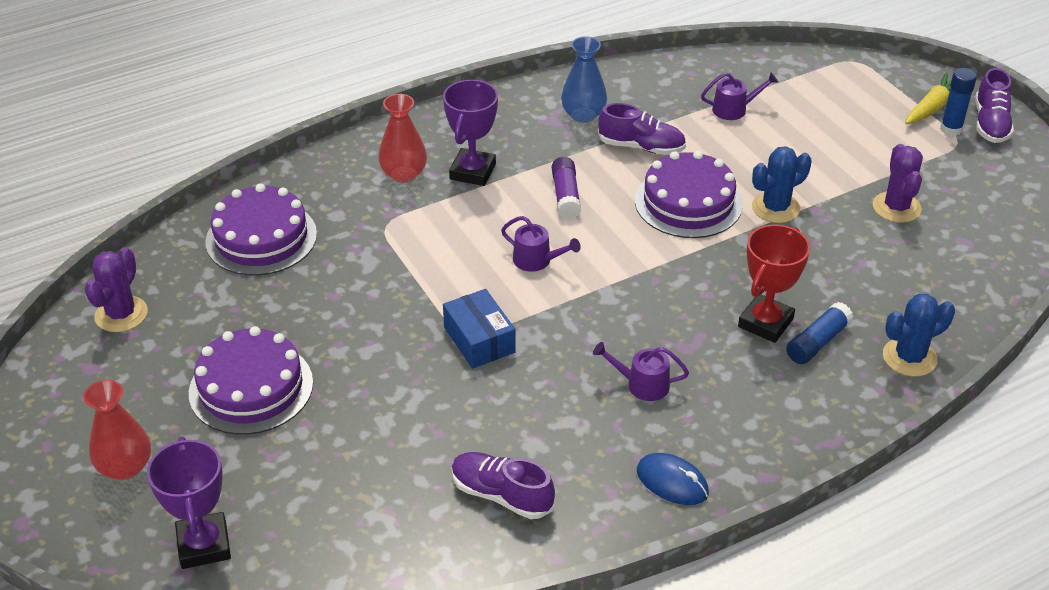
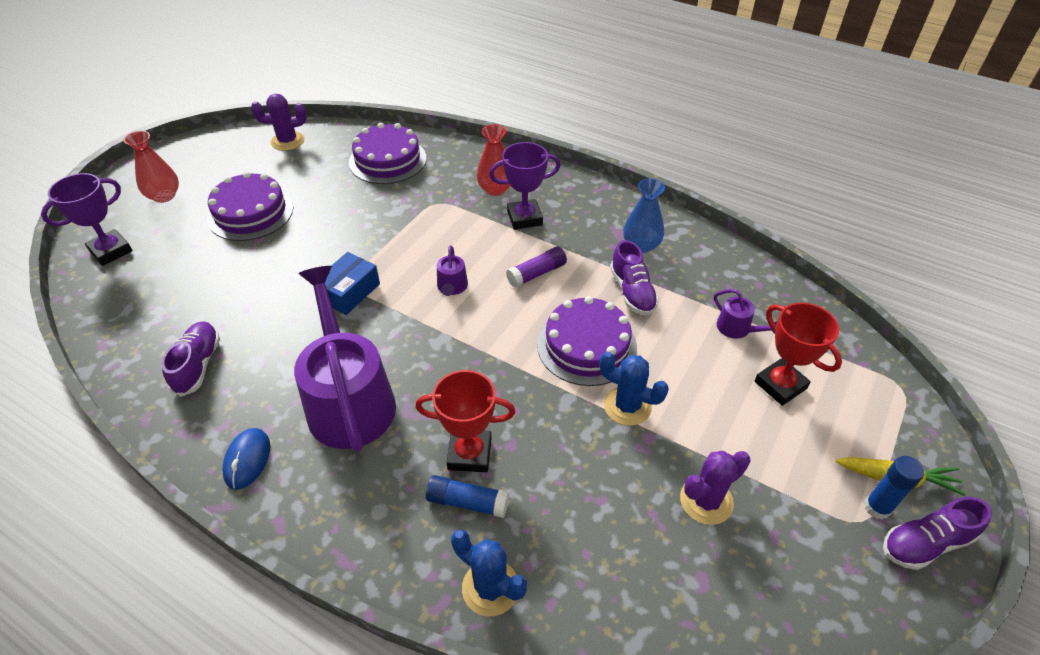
camera: 60 degrees right, 5 degrees up
(642, 384) = (349, 399): purple watering can -> purple watering can, size x2.44
(810, 117) = (780, 385): none -> red trophy

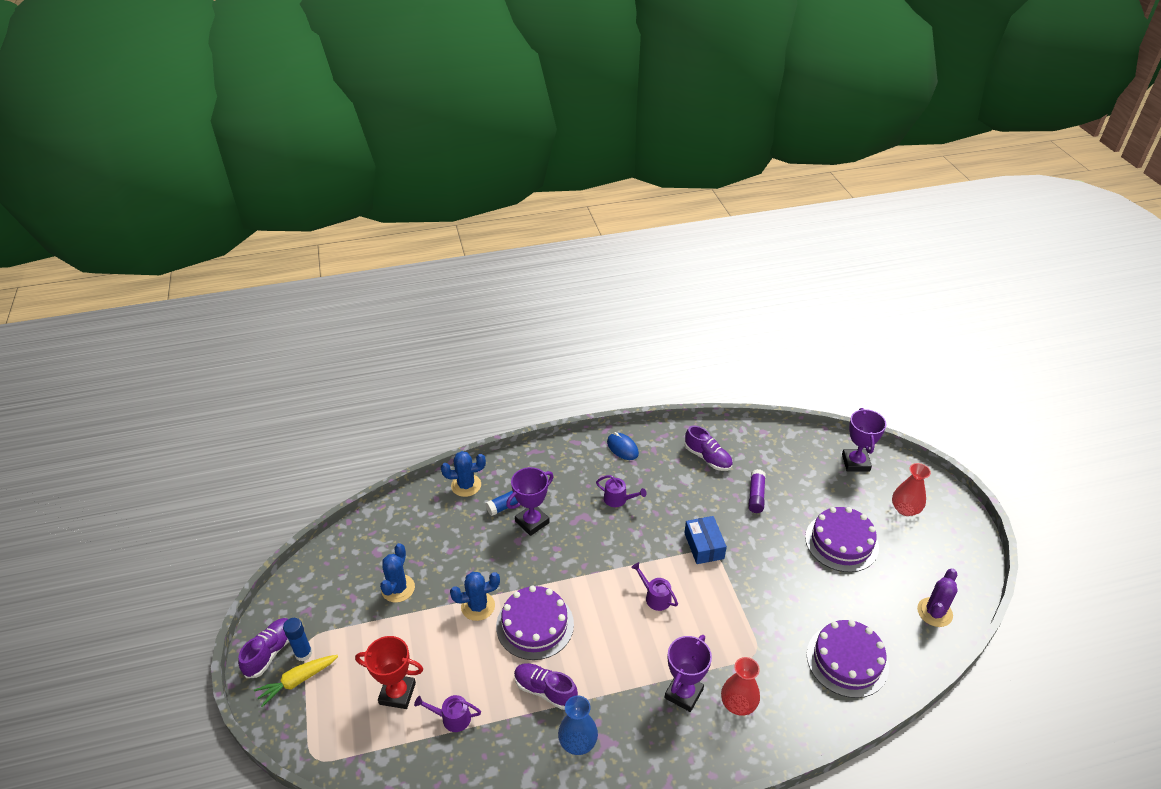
camera: 135 degrees right, 5 degrees down
(349, 399) = (618, 499): purple watering can -> purple watering can, size x0.41
(469, 454) = (532, 522): red trophy -> purple trophy
(537, 273) = (619, 651): purple glue stick -> purple glue stick (756, 496)
(706, 501) = (398, 588): purple cactus -> blue cactus

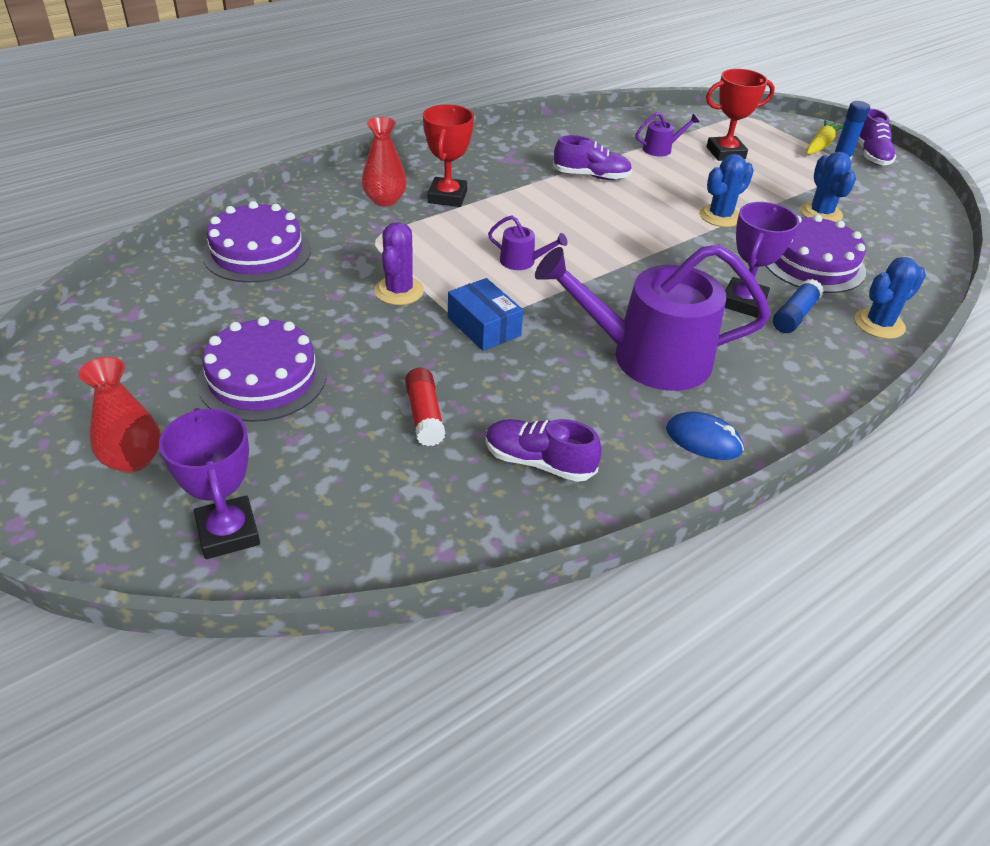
camera: 155 degrees right, 0 degrees up
(535, 625) = (644, 214): purple cake -> purple cake (813, 263)
(578, 742) = (534, 155): blue vase -> none
(618, 499) = (648, 357): purple watering can -> purple watering can, size x2.44
(683, 693) = (447, 197): purple trophy -> red trophy
(756, 496) = (424, 415): purple glue stick -> red glue stick
(934, 612) = (120, 320): purple cactus -> purple cactus (399, 291)

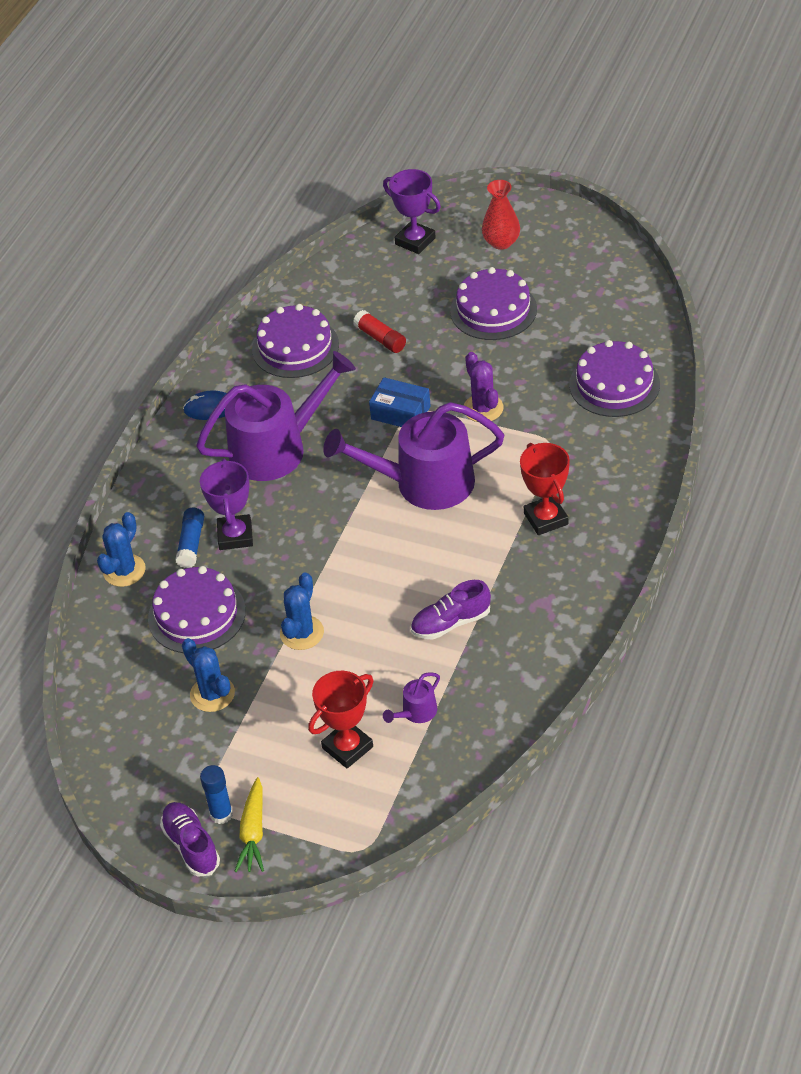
camera: 155 degrees right, 5 degrees up
(385, 200) = (589, 485): red vase -> none
(522, 261) = (424, 483): purple watering can -> purple watering can, size x2.44
(539, 462) = (295, 347): purple shoe -> purple cake

